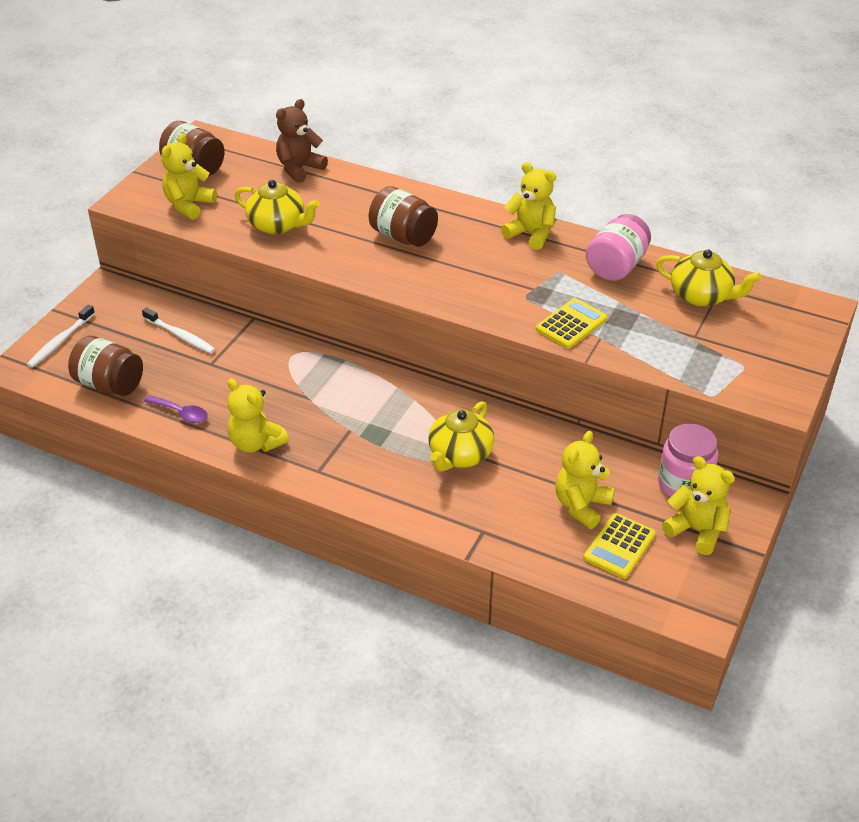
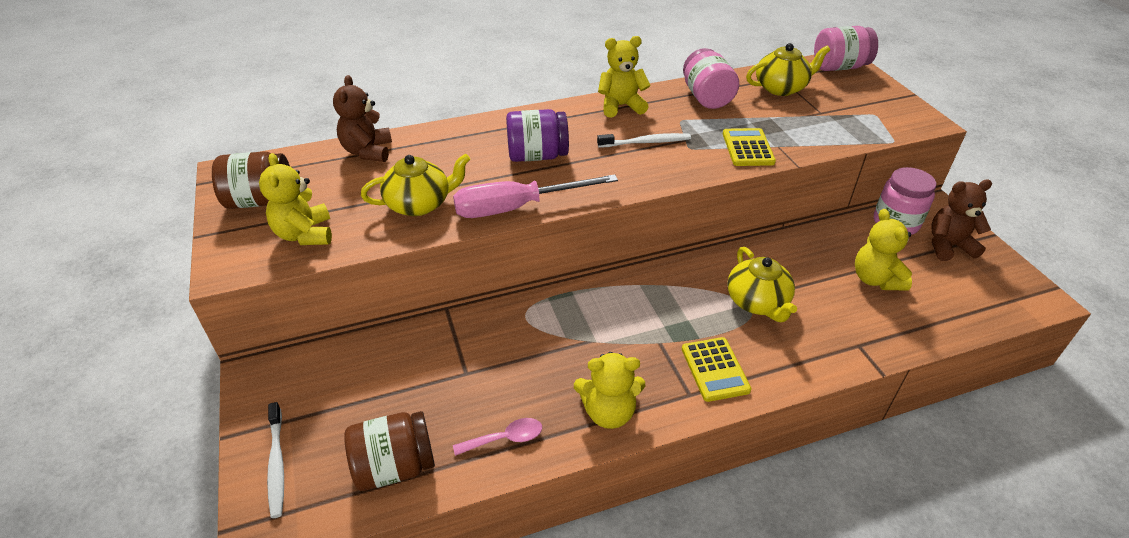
camera: 45 degrees left, 0 degrees up
(180, 335) = (400, 369): white toothbrush -> white toothbrush (646, 142)
(181, 413) = (505, 439): purple spoon -> pink spoon
(332, 264) = (516, 208): none -> pink screwdriver
(403, 236) = (537, 156): brown jar -> purple jar
(619, 546) = (936, 289): yellow calculator -> yellow calculator (715, 369)
(696, 530) = (948, 246): yellow teddy bear -> brown teddy bear
(801, 310) = (839, 67): none -> pink jar

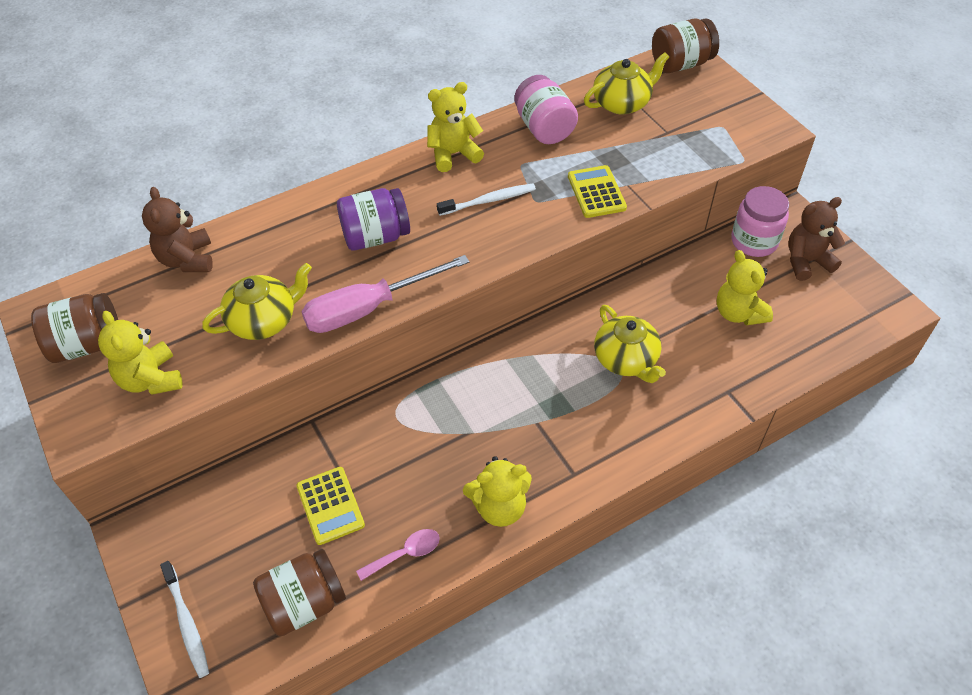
camera: 10 degrees left, 10 degrees up
(715, 369) = (594, 443): yellow calculator -> yellow calculator (330, 505)
(839, 67) = (681, 64): pink jar -> brown jar

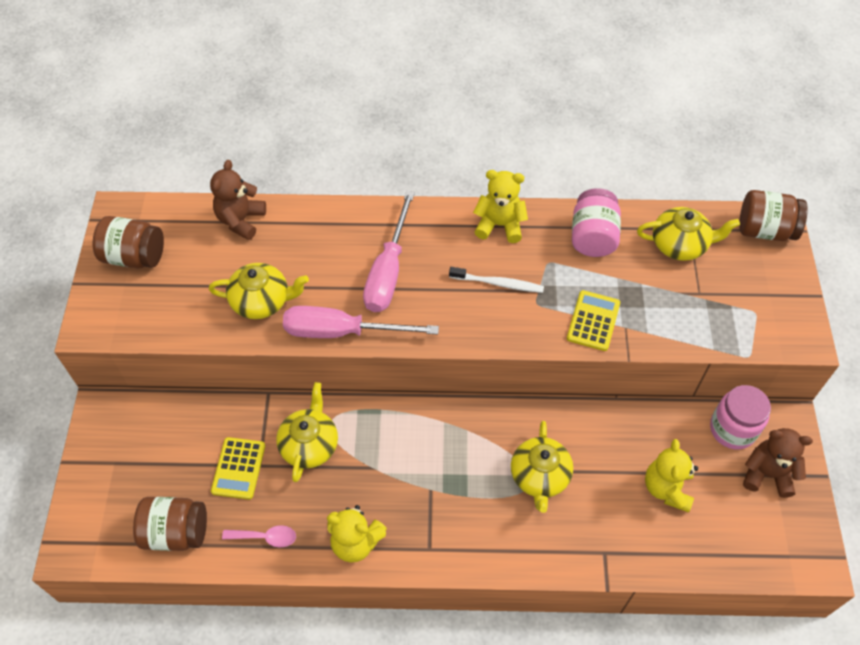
camera: 30 degrees right, 5 degrees up
(151, 379) = (158, 308): yellow teddy bear -> none
(187, 622) = (94, 499): white toothbrush -> none
(376, 236) = (388, 271): purple jar -> pink screwdriver
(389, 445) = (309, 444): none -> yellow teapot

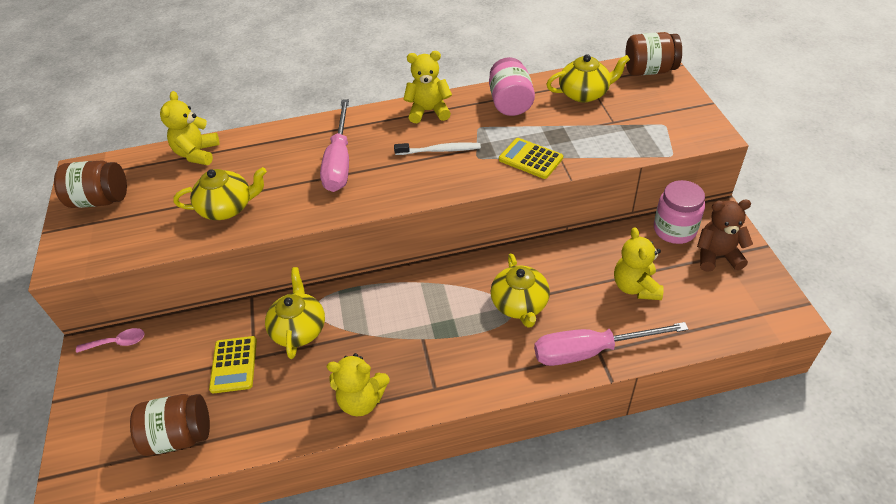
camera: 10 degrees left, 10 degrees down
(241, 220) = (197, 154): brown teddy bear -> yellow teddy bear
(265, 537) = (271, 418): pink spoon -> pink spoon (117, 343)
(342, 331) = (307, 214): pink screwdriver -> pink screwdriver (590, 351)
(593, 321) = (530, 159): yellow calculator -> yellow calculator turned 60 degrees counterclockwise

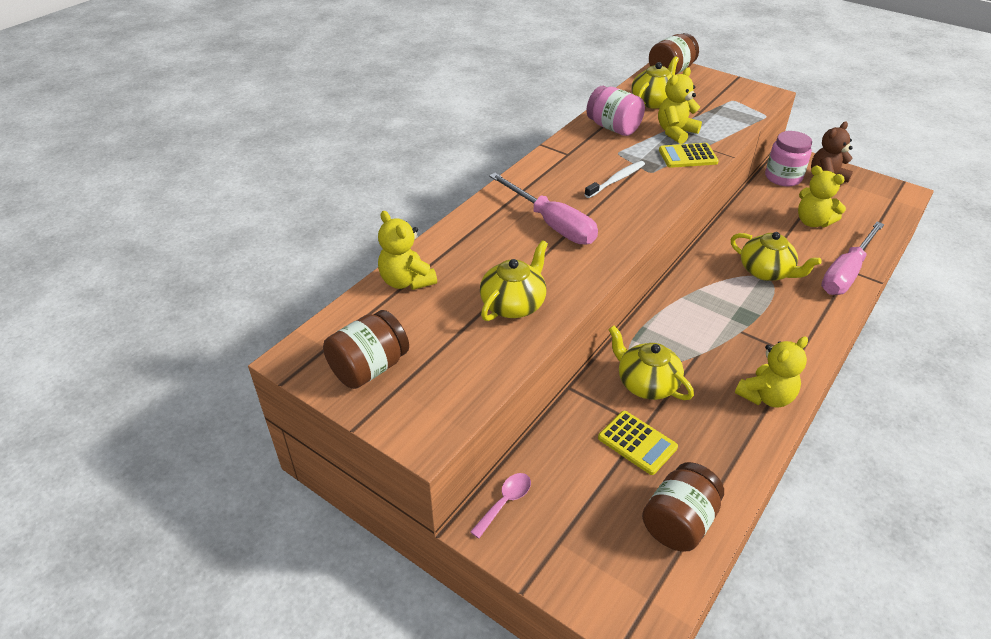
camera: 45 degrees left, 5 degrees down
(429, 111) = (562, 158): yellow teddy bear -> yellow teddy bear (675, 132)

